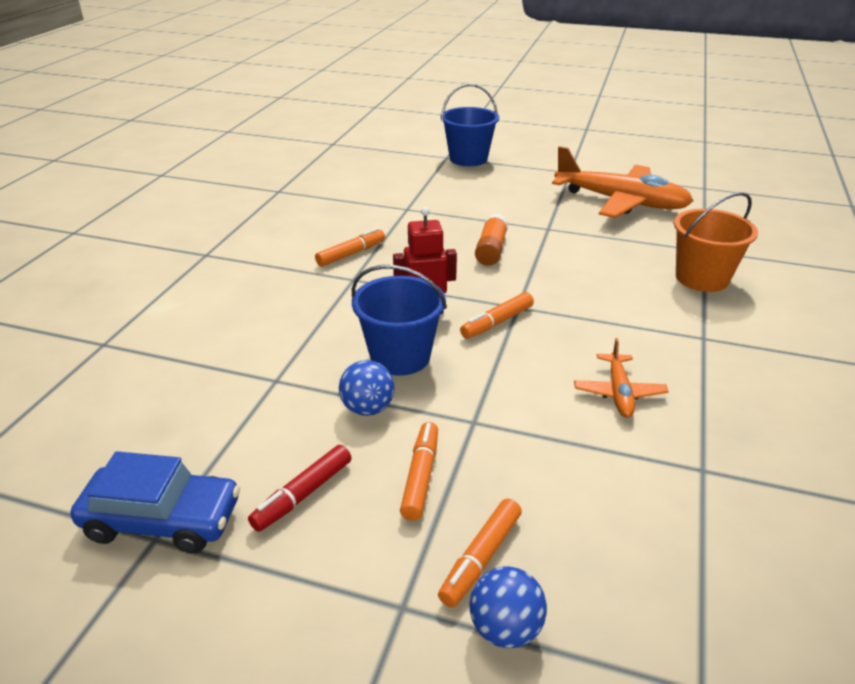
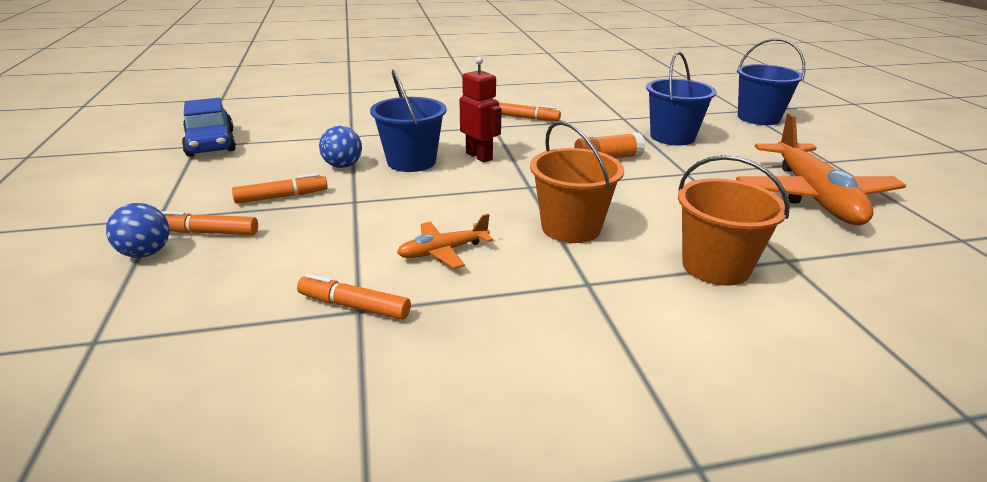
camera: 60 degrees right, 5 degrees down
(303, 494) = (246, 169): red marker -> none
(472, 205) = (672, 137): none -> blue bucket
(497, 322) = (495, 183): orange marker -> orange marker (354, 306)
(611, 313) = (571, 227): none -> orange bucket

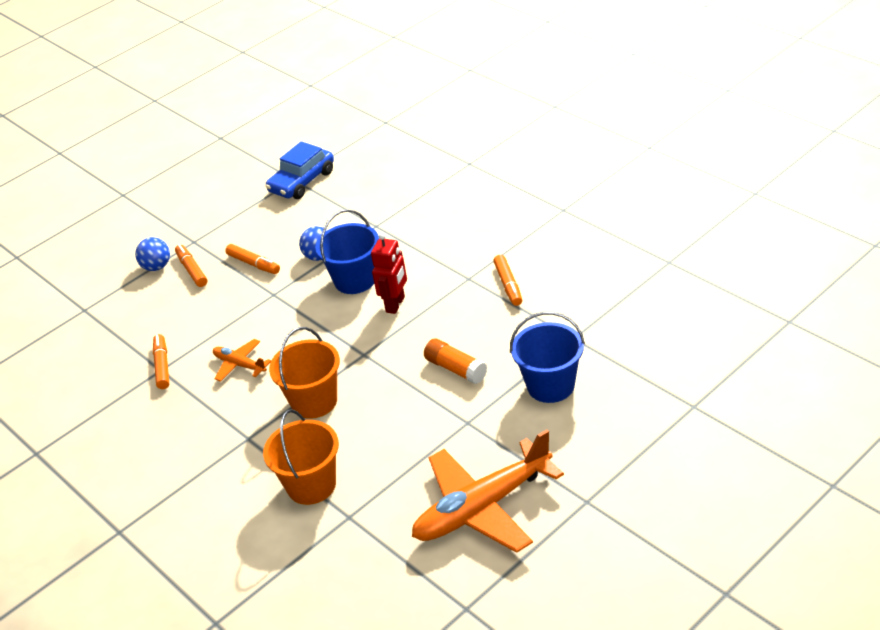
camera: 65 degrees right, 10 degrees up
(758, 118) = (677, 424): blue bucket -> none

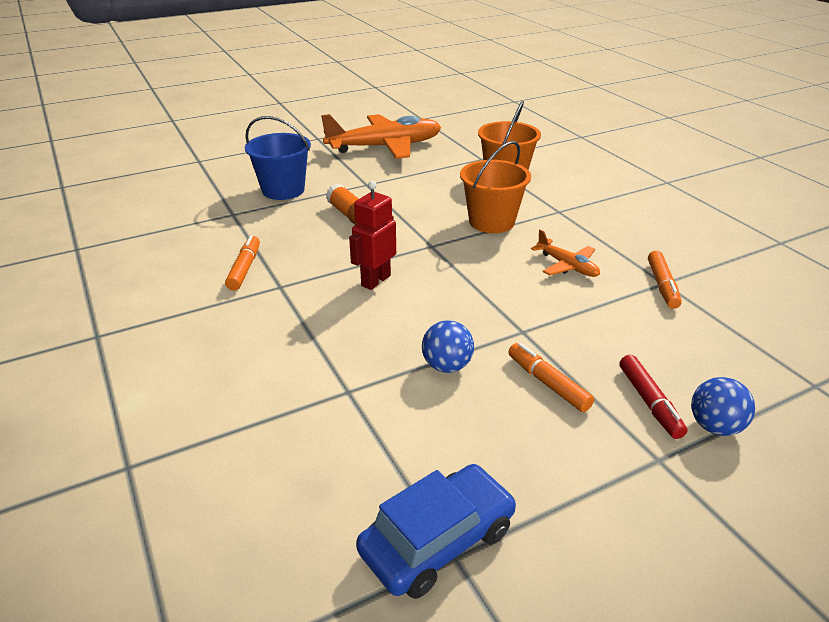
camera: 170 degrees left, 5 degrees down
(192, 270) = (649, 402): orange marker -> red marker
(355, 280) = (410, 320): blue bucket -> none

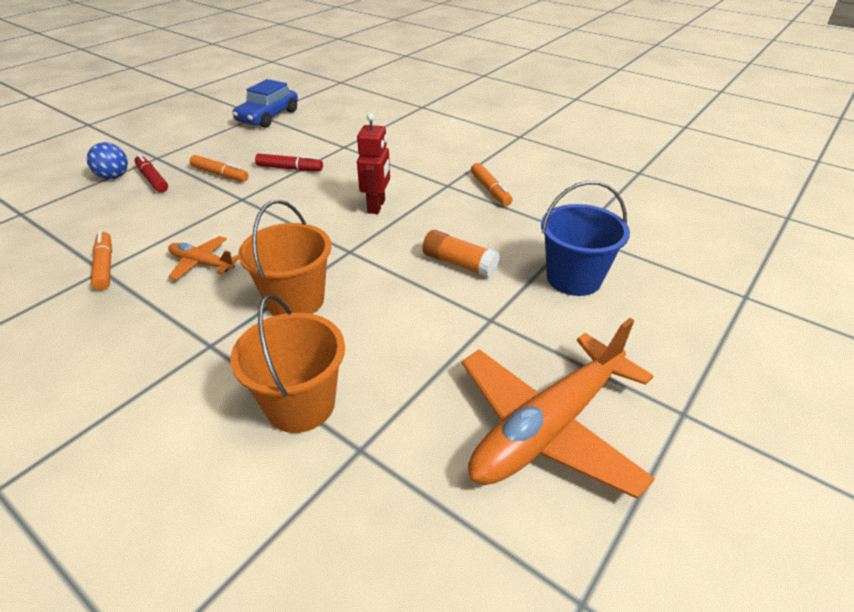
camera: 155 degrees right, 5 degrees up
(447, 366) = (290, 168): blue ball -> red marker

